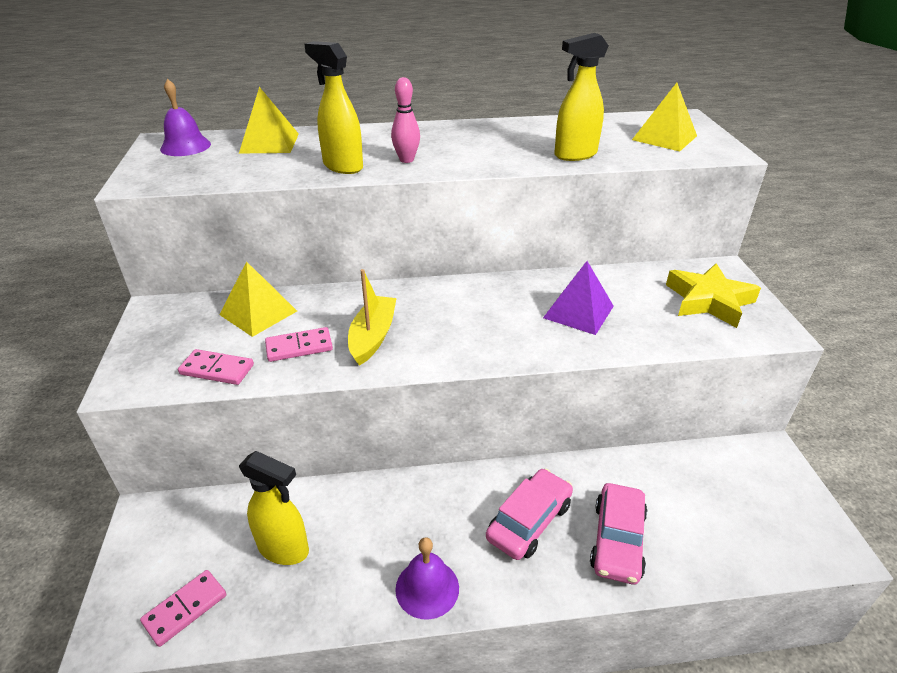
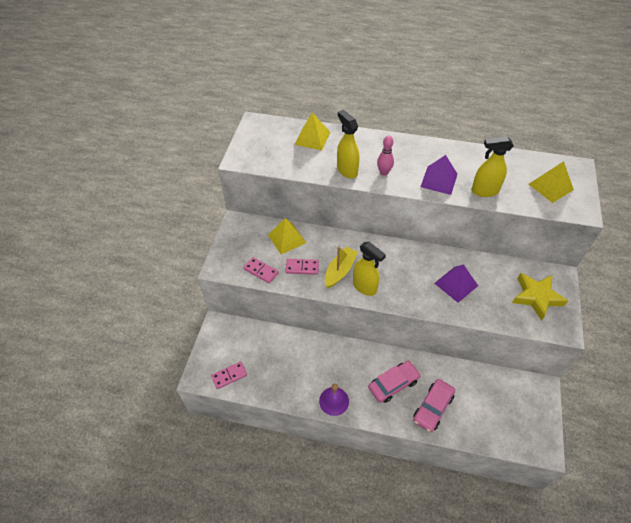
camera: 20 degrees right, 15 degrees up
(185, 146) = (267, 131): purple bell -> none
(284, 549) = (275, 361): yellow spray bottle -> yellow spray bottle (365, 287)
(499, 155) = (439, 180): none -> purple pyramid

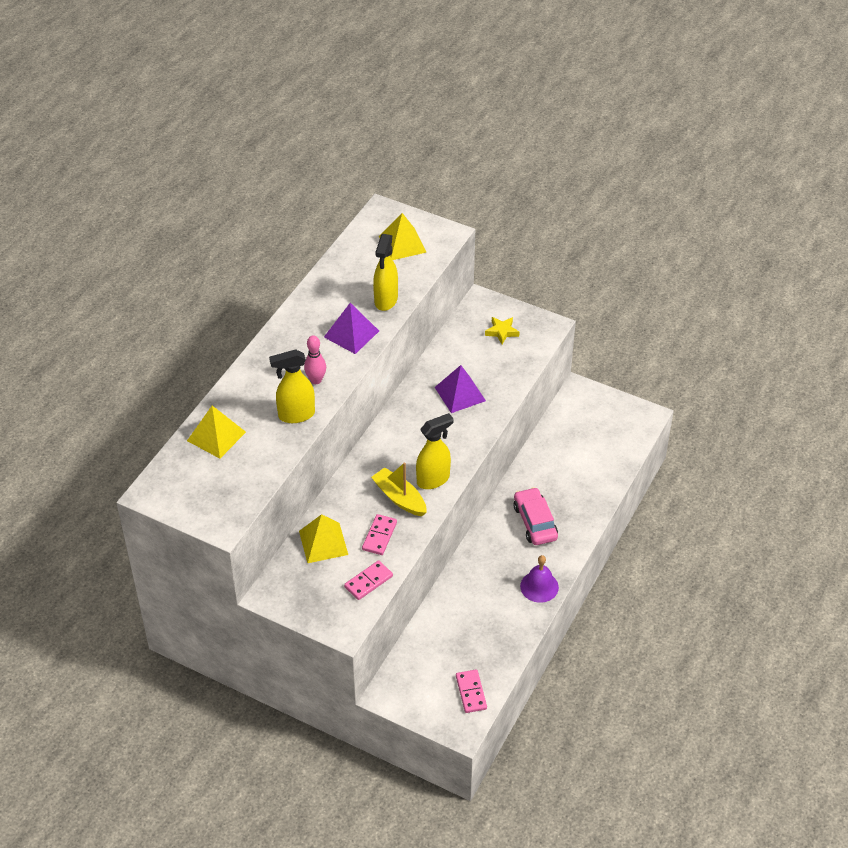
camera: 75 degrees left, 5 degrees down
(433, 408) = (575, 494): pink car -> none
(536, 297) = (502, 332): yellow star -> yellow star, size x0.56

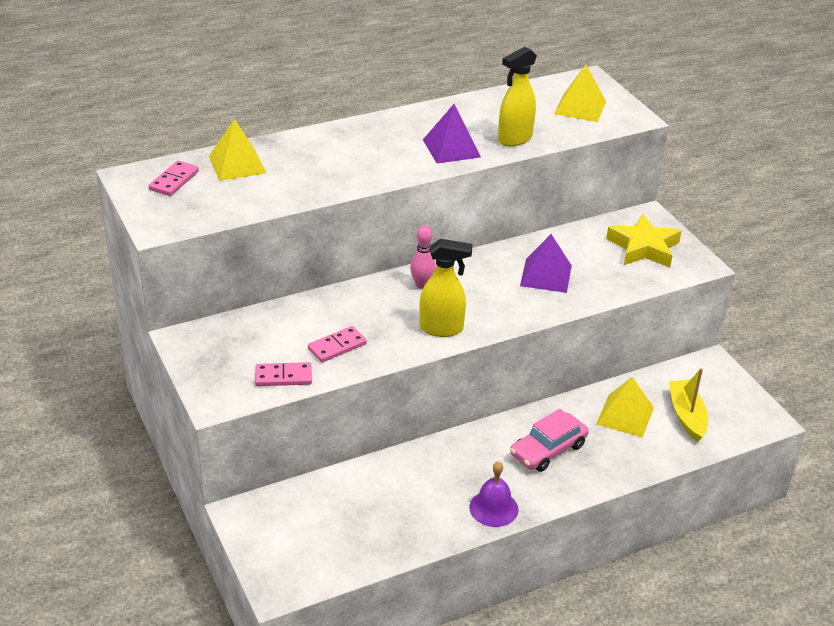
camera: 35 degrees right, 10 degrees down
(296, 415) = (326, 181): yellow spray bottle -> none
(316, 380) = (376, 166): pink bowling pin -> pink bowling pin (422, 285)
(323, 542) = (279, 324): yellow pyramid -> yellow pyramid (625, 415)
(399, 498) = (391, 327): yellow boat -> yellow boat (686, 416)
(471, 692) = (322, 561): pink domino -> pink domino (174, 180)
(502, 332) = (644, 247): yellow star -> yellow star, size x1.78
(535, 522) = (548, 450): pink car -> pink car turned 150 degrees counterclockwise

